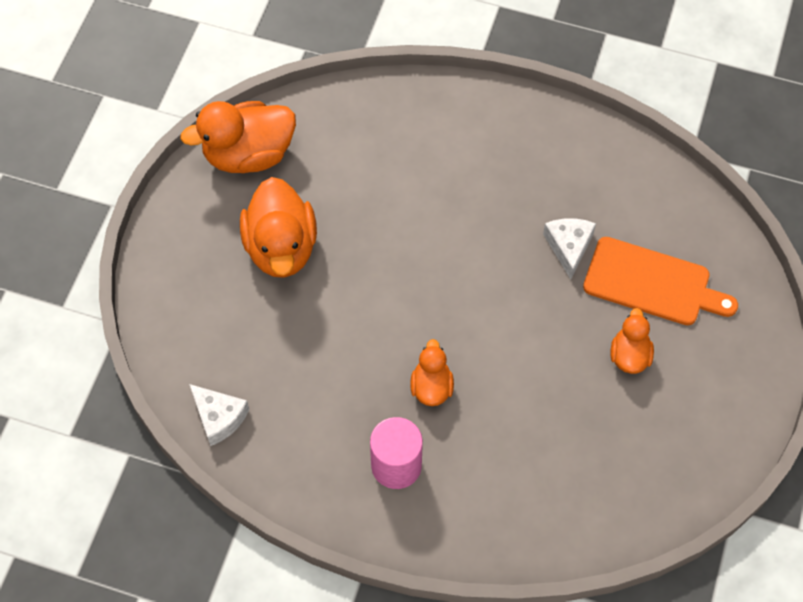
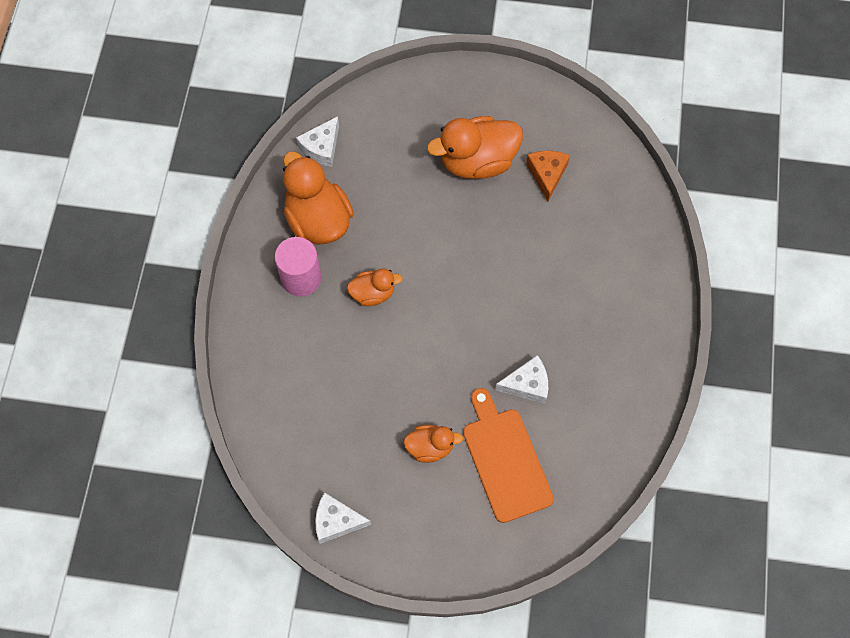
camera: 80 degrees right, 5 degrees up
(248, 155) = (559, 121): orange duck -> orange duck (318, 220)
(315, 180) = (547, 174): none -> orange cheese
(652, 283) = (505, 460): orange cutting board -> orange cutting board turned 150 degrees clockwise
(705, 466) = (336, 521): none -> white cheese

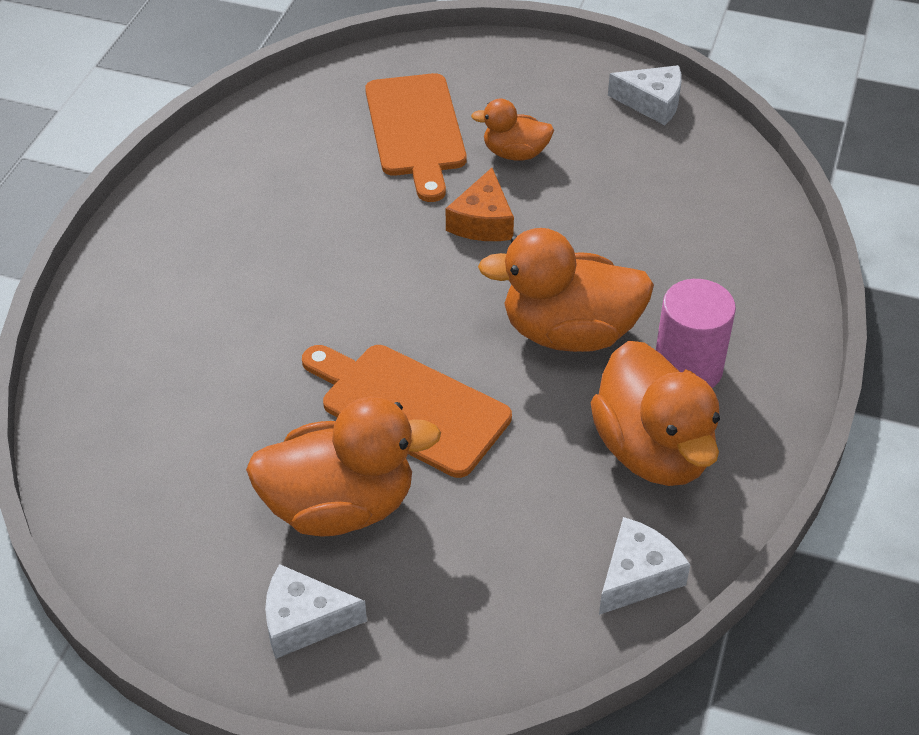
camera: 170 degrees left, 20 degrees down
(373, 293) = (569, 332): orange duck -> orange duck, size x1.84
(456, 227) = (409, 406): none -> orange cutting board
(527, 384) = (359, 198): white cheese -> white cheese (304, 621)
(547, 174) = (219, 466): orange cheese -> orange cheese (482, 221)

